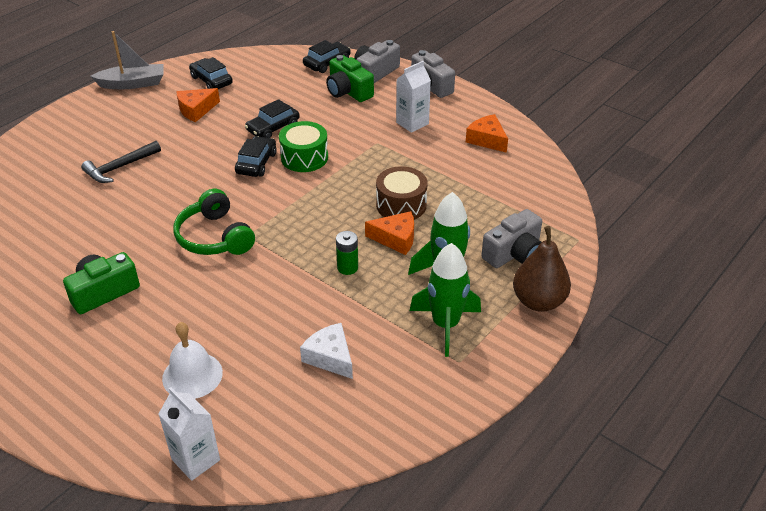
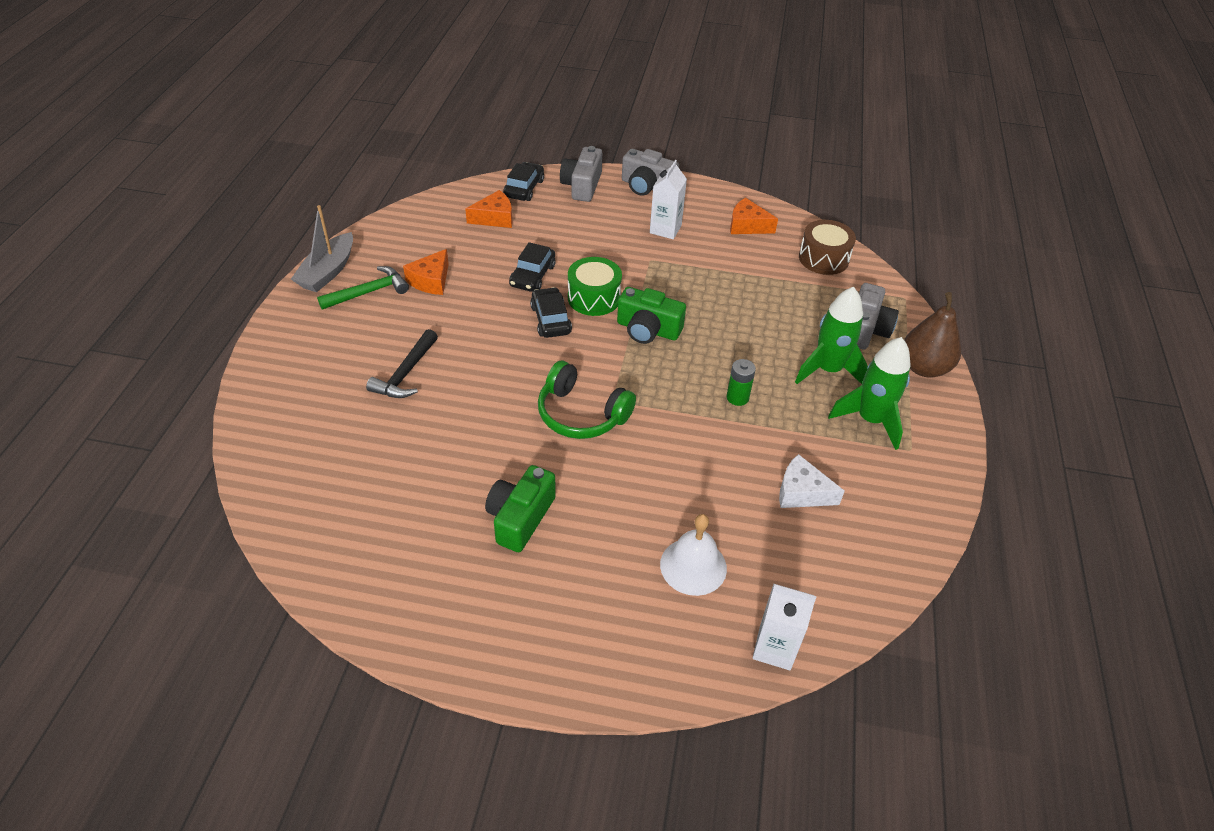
camera: 30 degrees left, 5 degrees up
(132, 84) = (328, 272): grey boat -> grey boat turned 150 degrees clockwise
(146, 105) = (369, 292): none -> green hammer
(211, 80) = (417, 242): black car -> none
(348, 91) = (573, 213): green camera -> green camera (648, 329)
(396, 239) = (754, 352): orange cheese -> orange cheese (495, 218)
(401, 205) = (729, 317): brown drum -> brown drum (823, 258)

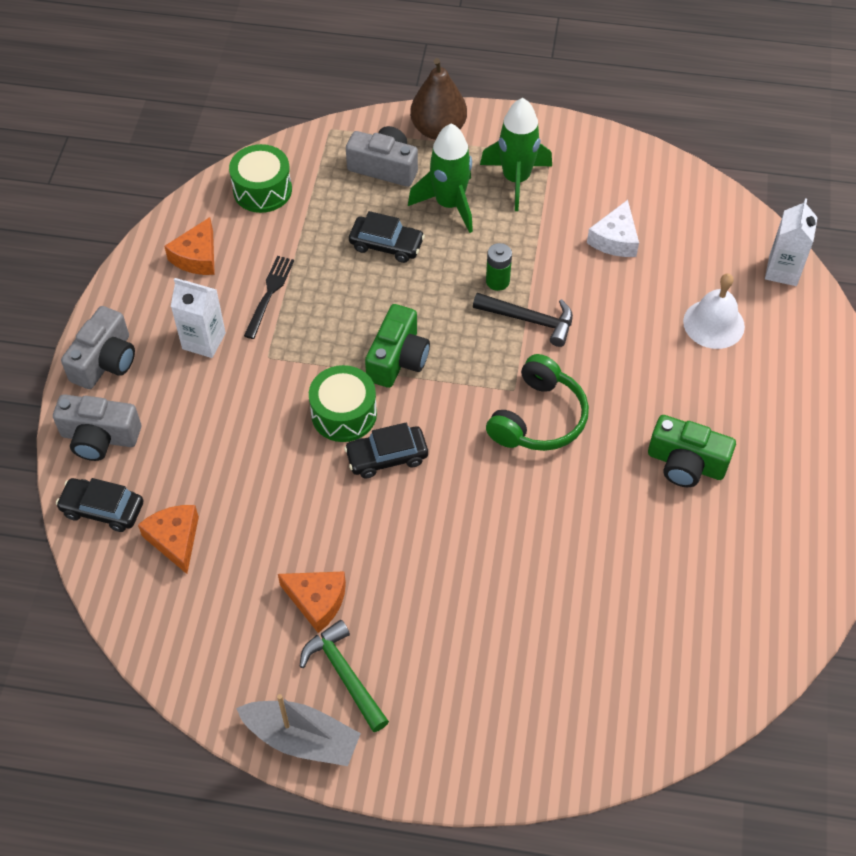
camera: 90 degrees left, 10 degrees up
(406, 373) = (495, 602): black hammer -> black hammer (530, 320)
(532, 276) = (303, 482): black car -> black car (386, 245)
(713, 261) = (269, 293): none -> black fork
(823, 258) = (262, 190): brown drum -> green drum

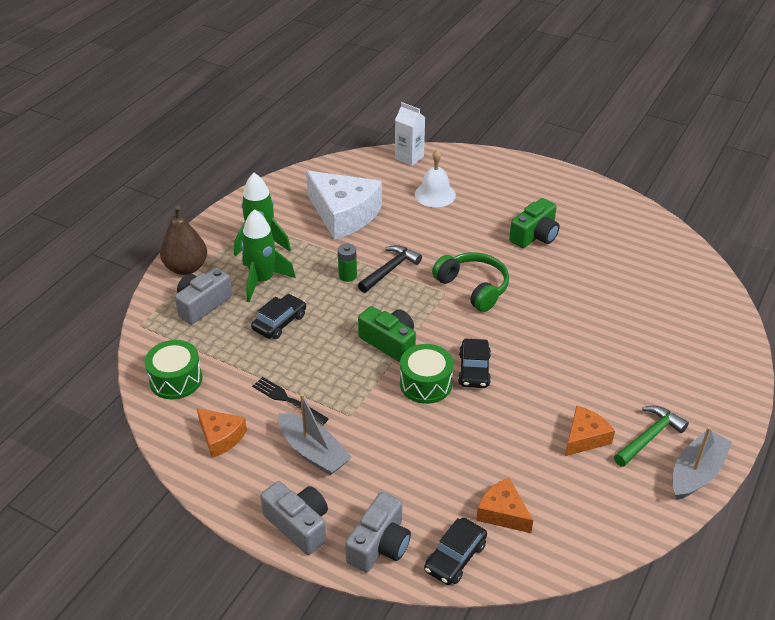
camera: 70 degrees left, 15 degrees down
(175, 539) = (502, 513): orange cheese -> orange cheese turned 45 degrees clockwise
(204, 341) = (313, 452): white carton -> grey boat
(344, 674) = (649, 437): green hammer -> green hammer turned 150 degrees clockwise
(615, 239) = (344, 214): white cheese -> white cheese, size x1.94

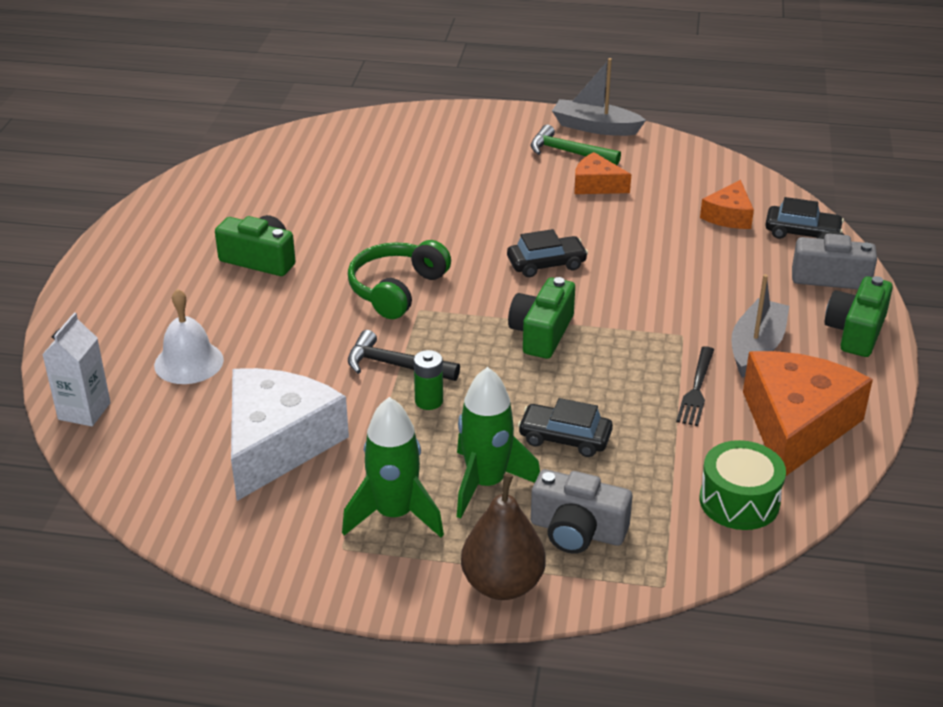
camera: 110 degrees left, 5 degrees down
(221, 437) = (796, 425): orange cheese -> orange cheese, size x1.94
(299, 525) = (856, 331): grey camera -> green camera
(425, 384) = (592, 292): green drum -> none

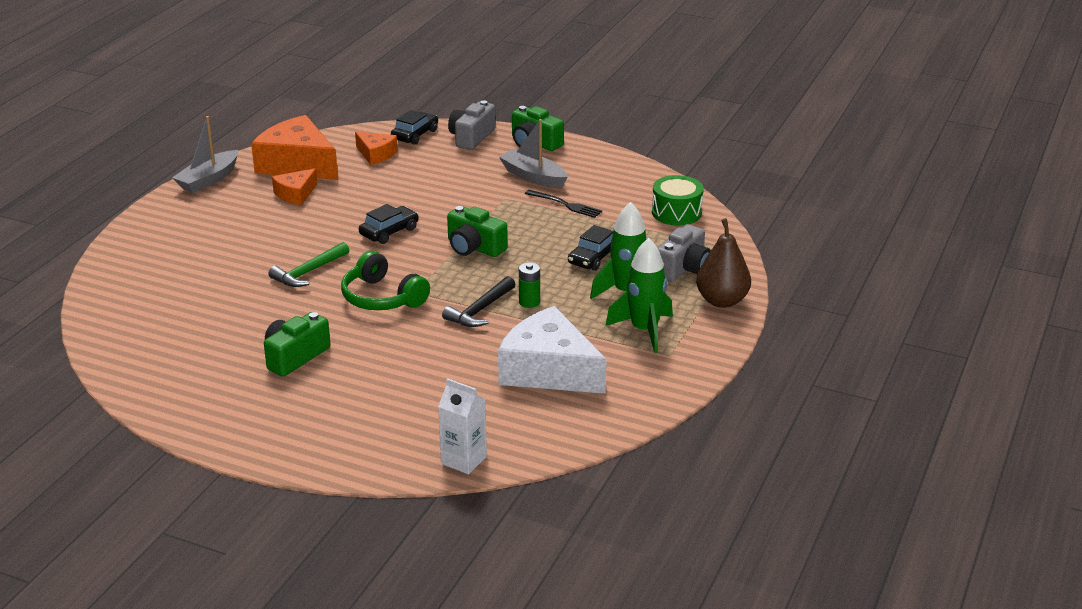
camera: 75 degrees left, 5 degrees down
(189, 362) = (424, 403): white bell -> none
(546, 264) = (389, 232): black car -> black car turned 45 degrees clockwise
(568, 152) = (238, 197): green hammer -> green hammer (308, 272)
(796, 425) = (616, 181): orange cheese -> orange cheese (297, 164)

